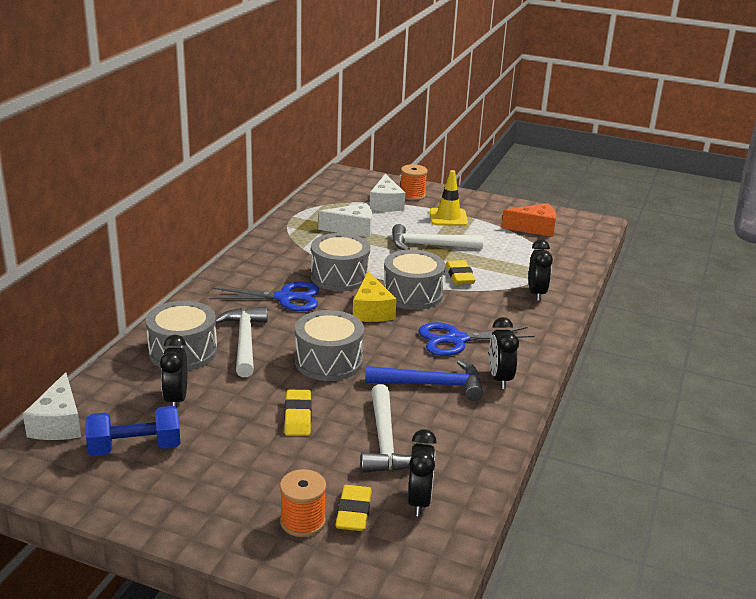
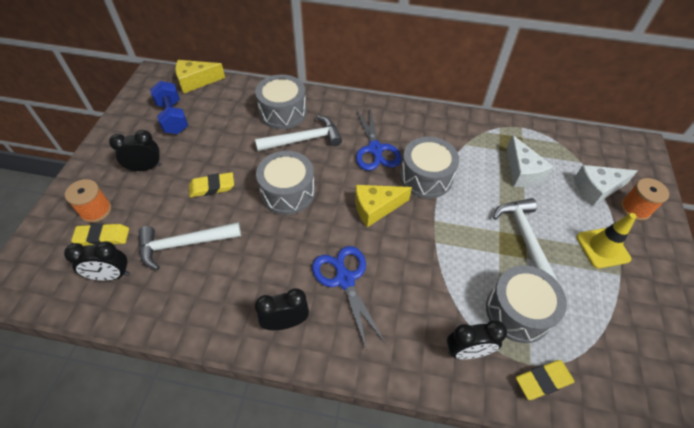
camera: 80 degrees right, 25 degrees up
(59, 423) = (196, 81): white cheese -> yellow cheese
(176, 399) = (226, 122): black clock -> black clock (145, 168)
(412, 294) = (416, 235): grey drum -> grey drum (518, 311)
(431, 385) = (266, 267): blue hammer -> none
(459, 276) = (471, 271): yellow eraser -> yellow eraser (543, 381)
(534, 228) = (636, 343): orange cheese -> none

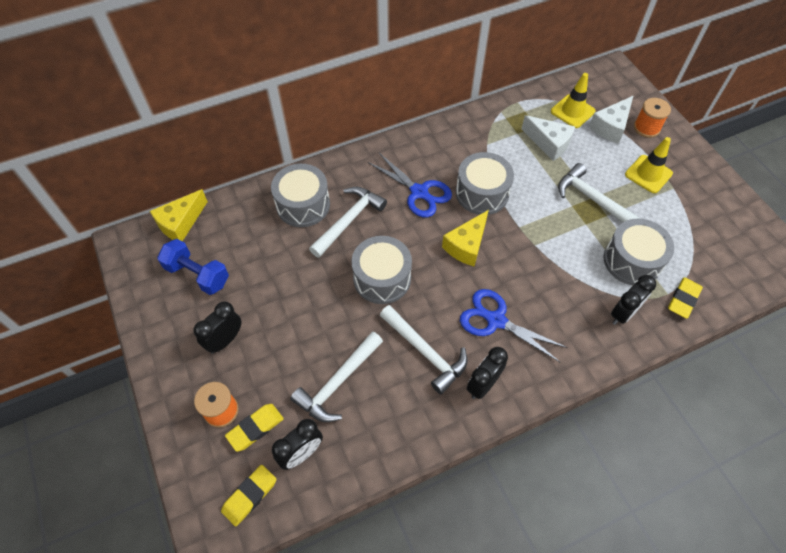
camera: 35 degrees left, 5 degrees up
(212, 187) = (309, 317): yellow eraser -> yellow eraser (250, 496)
(266, 265) = (425, 352): none -> white hammer
(568, 159) = (572, 111): none -> yellow traffic cone

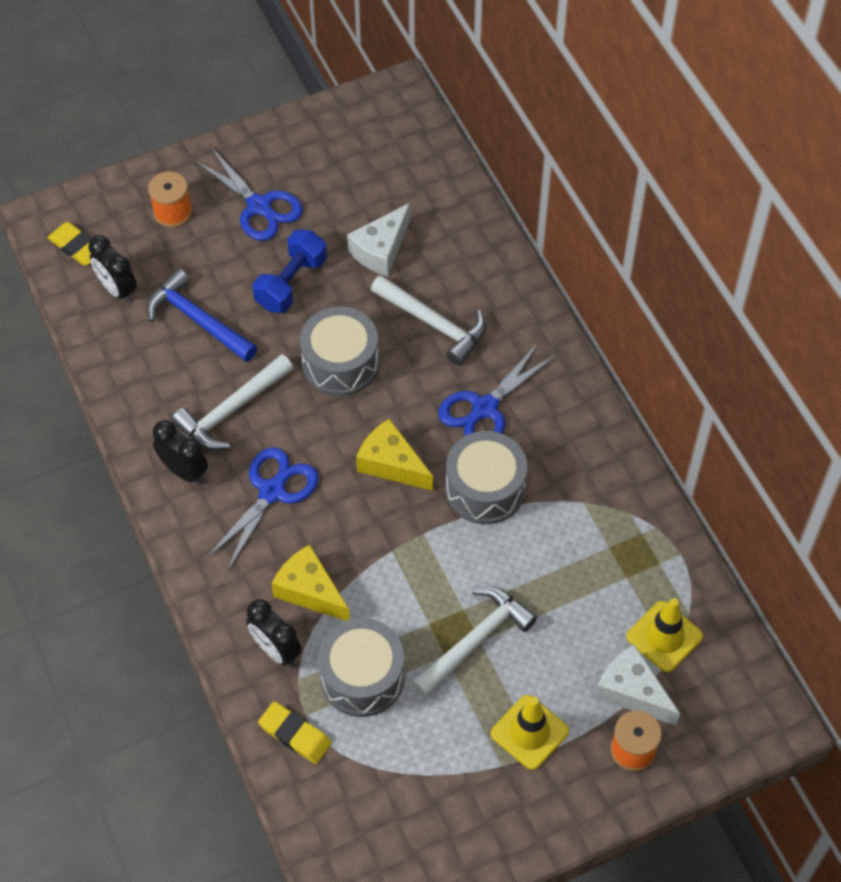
camera: 90 degrees right, 0 degrees up
(180, 223) = (429, 142): yellow cheese -> yellow cheese (310, 591)
(197, 275) = (350, 169): blue dumbbell -> blue dumbbell (291, 283)
(225, 340) = (259, 206): black clock -> blue scissors
(255, 428) = (149, 245): yellow eraser -> none
(303, 205) = (460, 270): grey drum -> none
(338, 382) = (198, 320): white hammer -> blue hammer
(549, 143) = (589, 591): white cheese -> white cheese (381, 250)

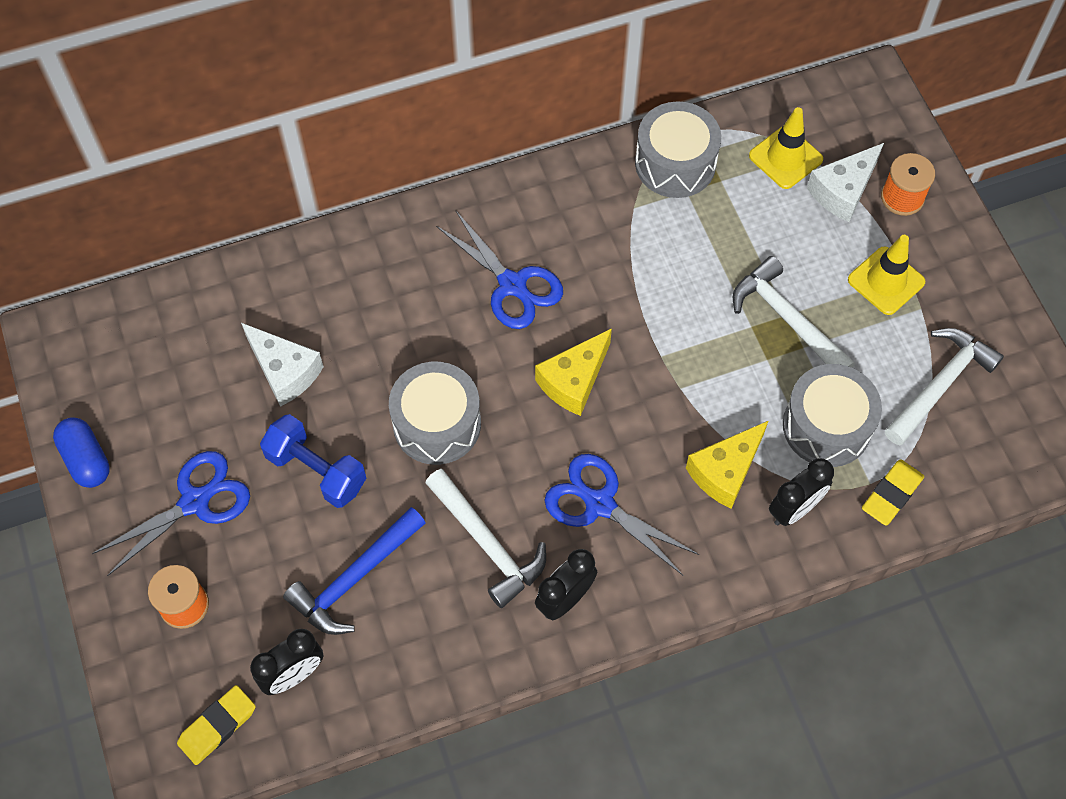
camera: 85 degrees left, 5 degrees up
(291, 132) = (86, 459): none -> blue capsule
(433, 324) = (396, 325): white hammer -> white hammer (940, 385)
(485, 489) = (611, 294): grey drum -> grey drum (675, 163)

